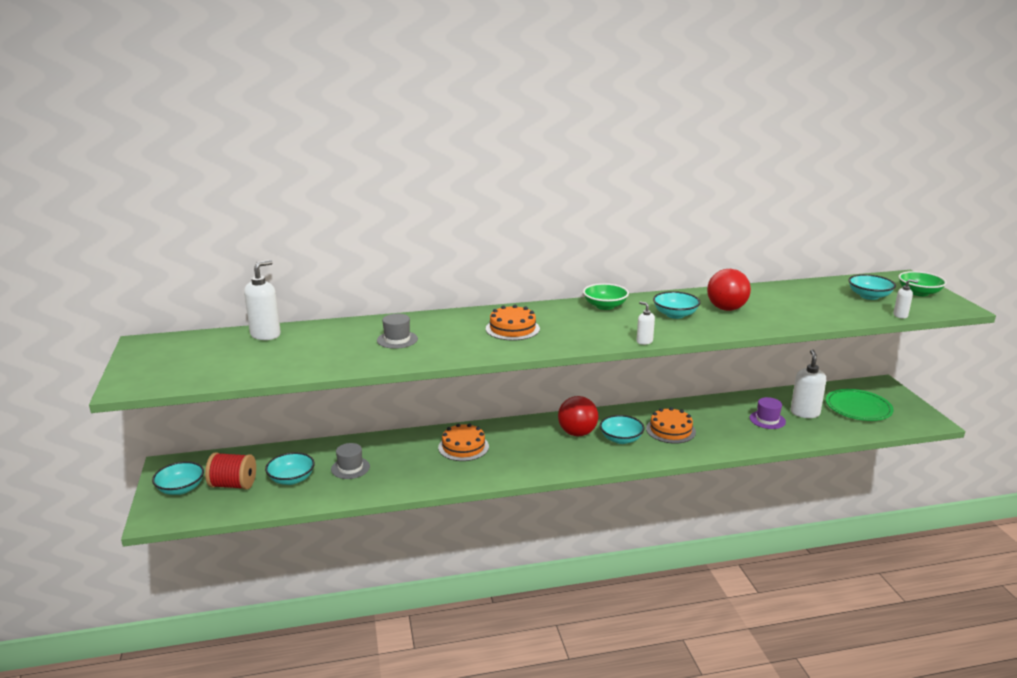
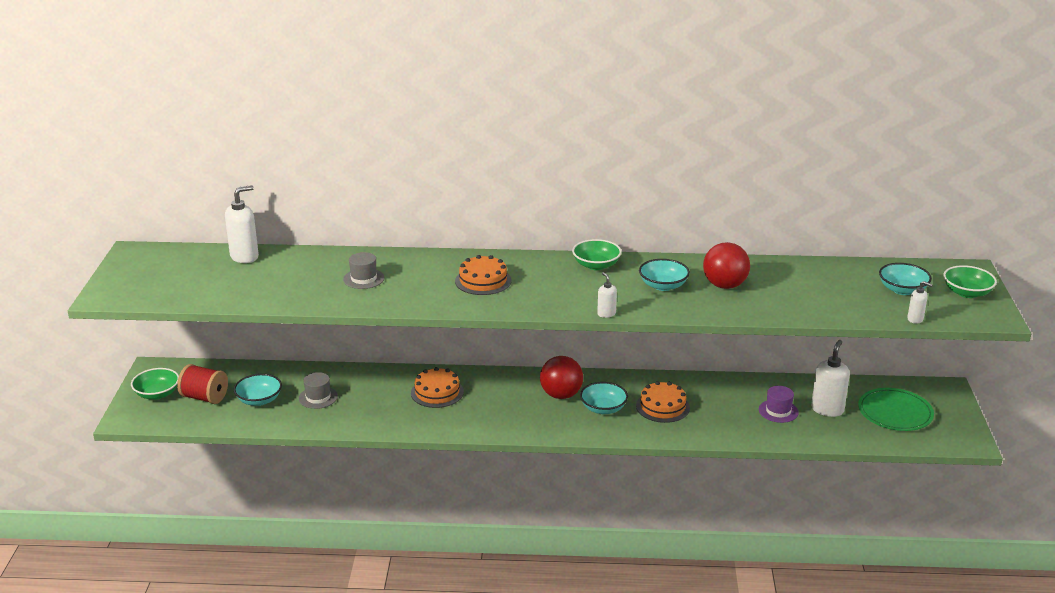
camera: 15 degrees right, 5 degrees up
(181, 489) = (157, 394): turquoise bowl -> green bowl

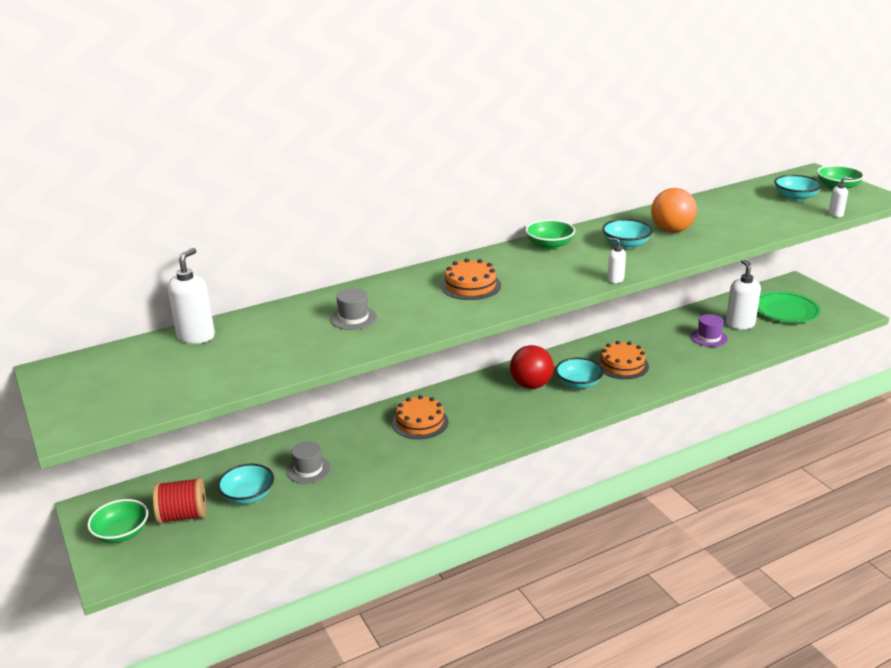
camera: 30 degrees left, 0 degrees up
(724, 285) = (671, 230): red ball -> orange ball

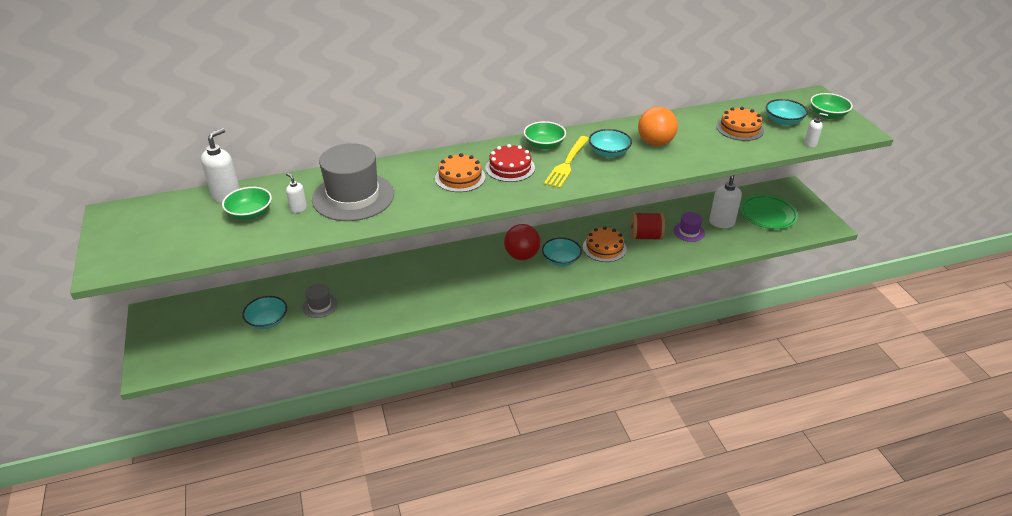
camera: 10 degrees right, 10 degrees up
(121, 533) = (166, 338): green bowl -> green bowl (250, 213)
(183, 516) = (215, 330): red spool -> red spool (645, 236)
(353, 318) = (353, 197): grey hat -> grey hat, size x2.14
(420, 422) = (420, 276): orange cake -> orange cake (739, 128)
(523, 270) = (510, 168): none -> red cake
(586, 259) = (567, 164): none -> yellow fork
(615, 279) = (582, 187): white soap dispenser -> white soap dispenser (298, 208)

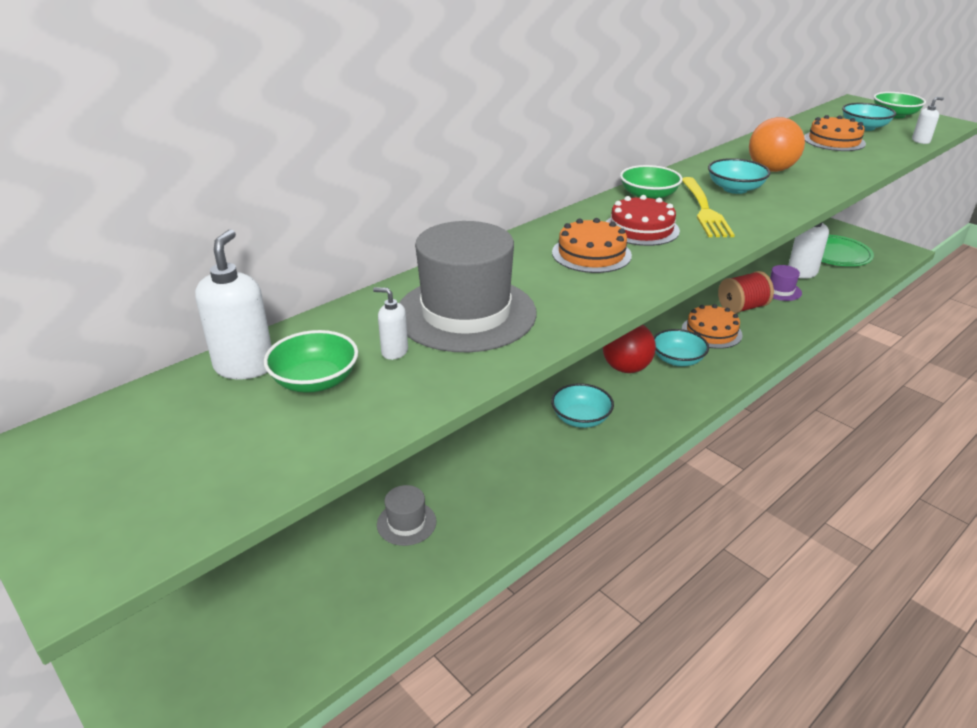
camera: 25 degrees left, 5 degrees down
(267, 321) = (338, 577): turquoise bowl -> turquoise bowl (581, 418)

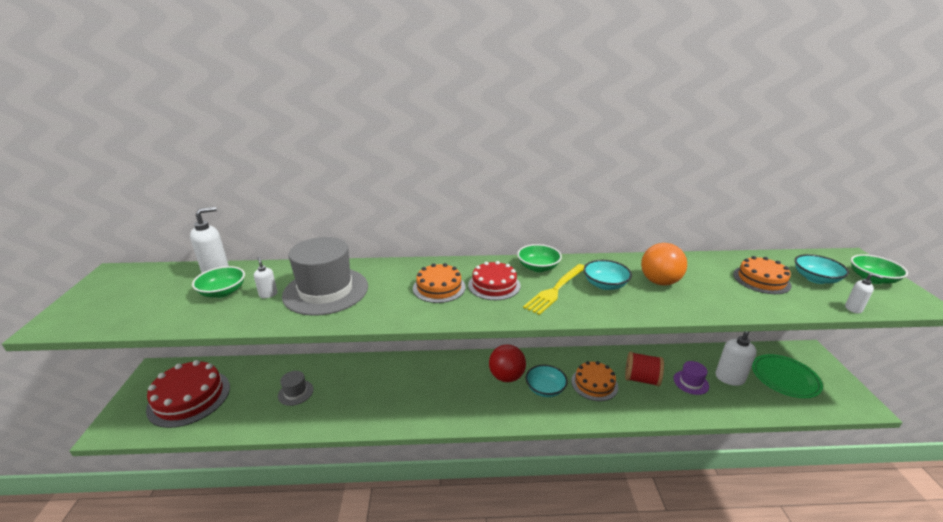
camera: 40 degrees right, 5 degrees down
(244, 629) = (189, 397): none -> red cake
(581, 418) = (440, 391): turquoise bowl -> none

